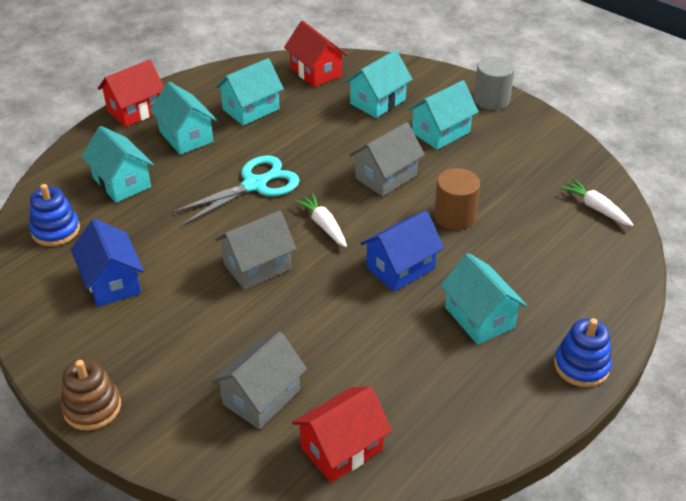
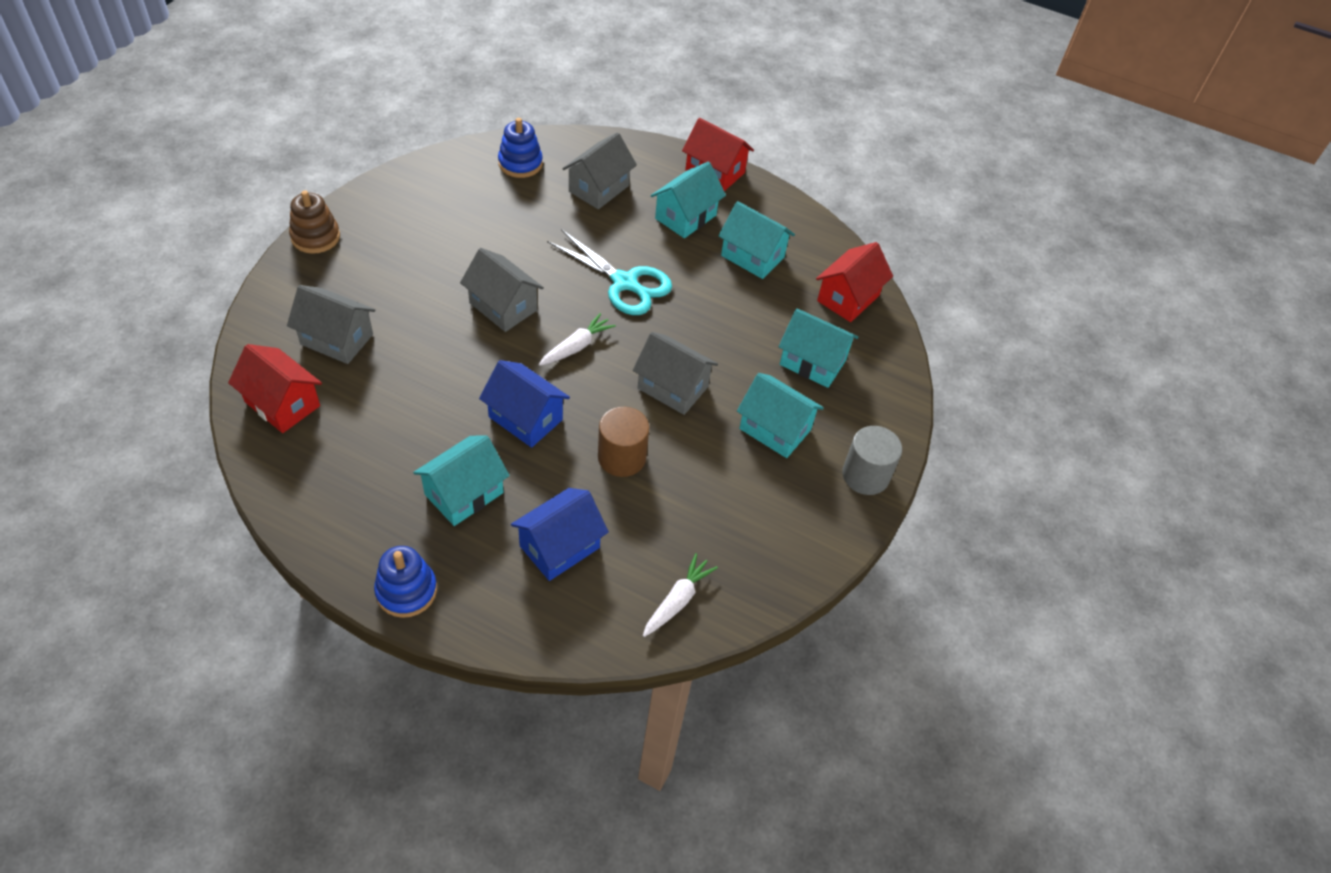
camera: 70 degrees right, 10 degrees up
(112, 282) = (461, 214): blue house -> blue house (559, 547)
(121, 182) = (599, 188): turquoise house -> grey house

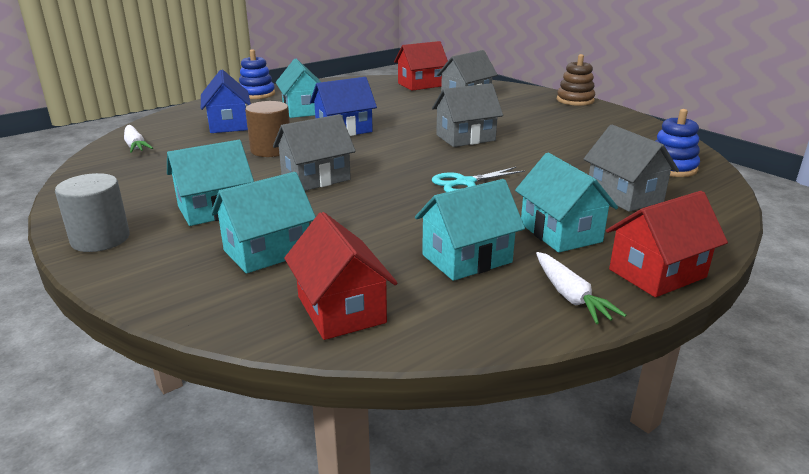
camera: 120 degrees right, 25 degrees down
(576, 347) = (399, 153): white carrot -> white carrot (570, 296)
(624, 283) = (465, 183): turquoise scissors -> turquoise scissors, size x0.66

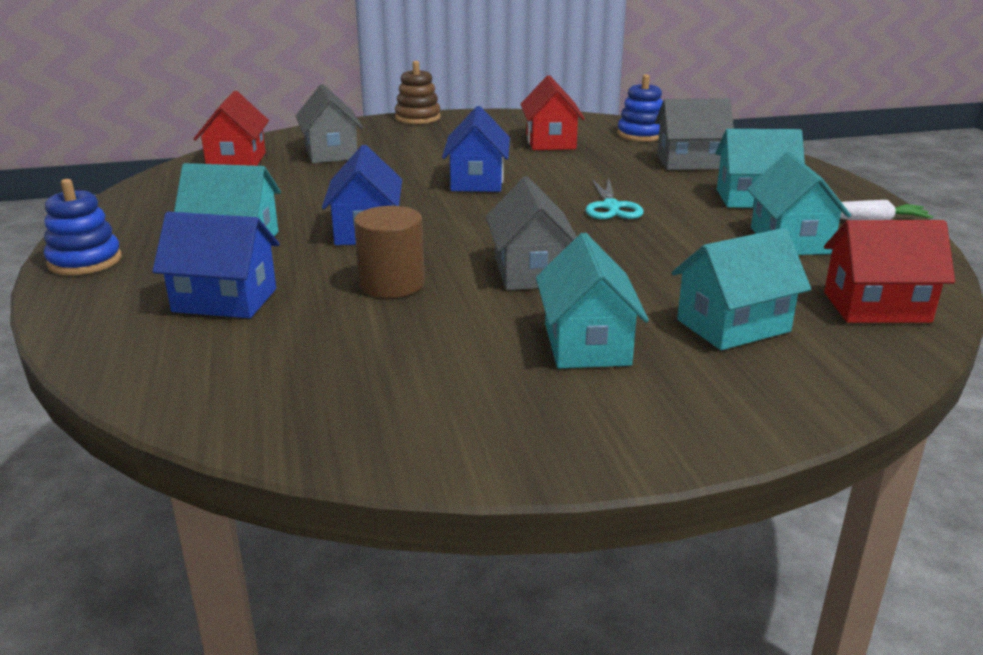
camera: 65 degrees left, 0 degrees up
(100, 239) = (636, 435): grey cylinder -> none
(135, 146) = (228, 388): white carrot -> none
(267, 251) = (733, 326): turquoise house -> turquoise house turned 75 degrees clockwise
(465, 138) = (477, 181): grey house -> blue house
(657, 273) = (840, 188): red house -> red house (550, 142)

